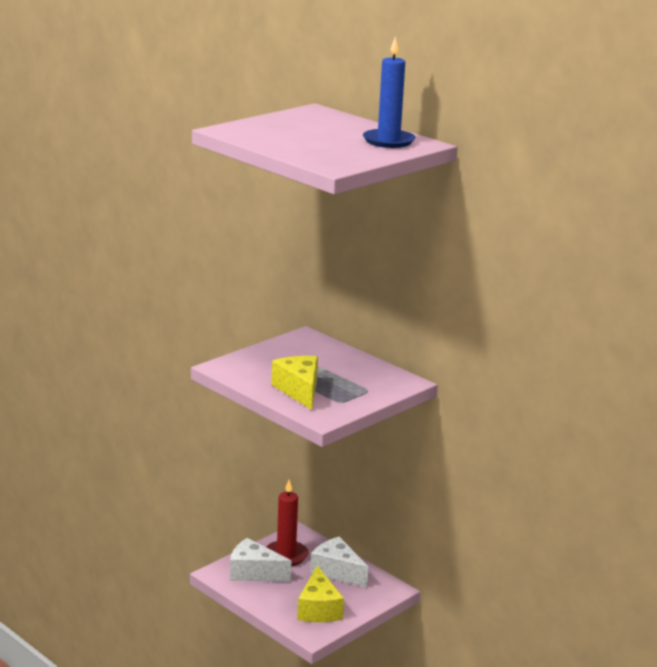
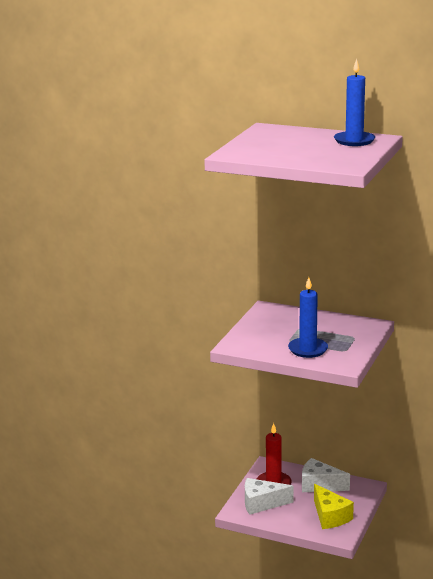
camera: 20 degrees left, 0 degrees up
(299, 390) = (308, 349): yellow cheese -> blue candle

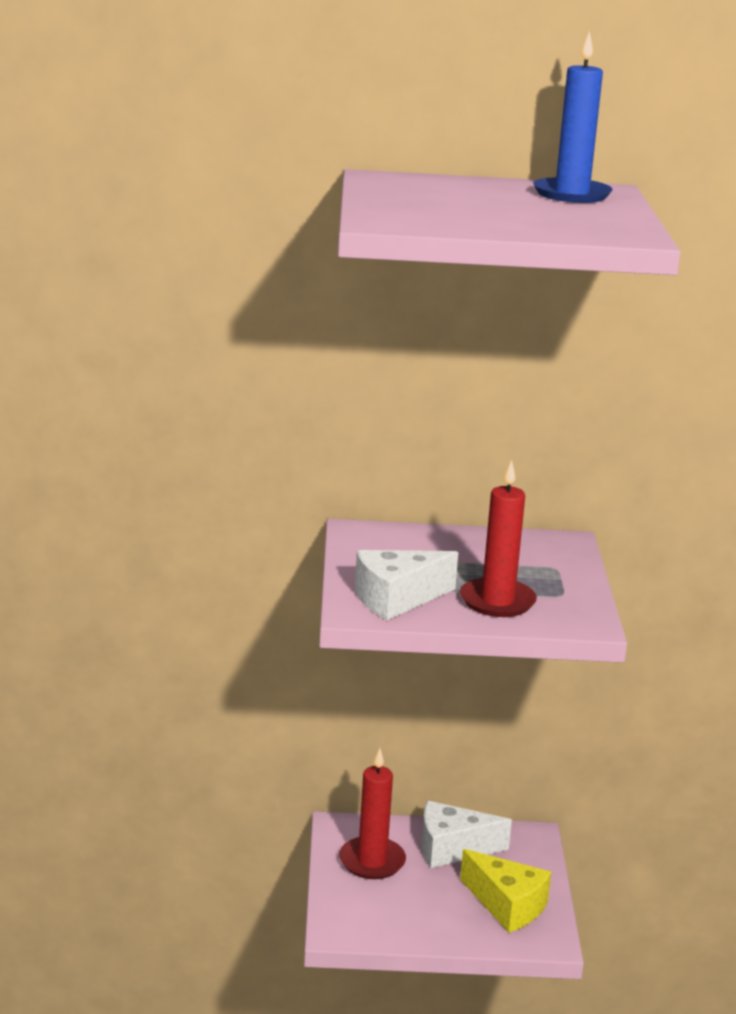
camera: 25 degrees left, 0 degrees up
(261, 503) = (374, 904): white cheese -> white cheese (396, 599)
(308, 349) = (497, 601): blue candle -> red candle

